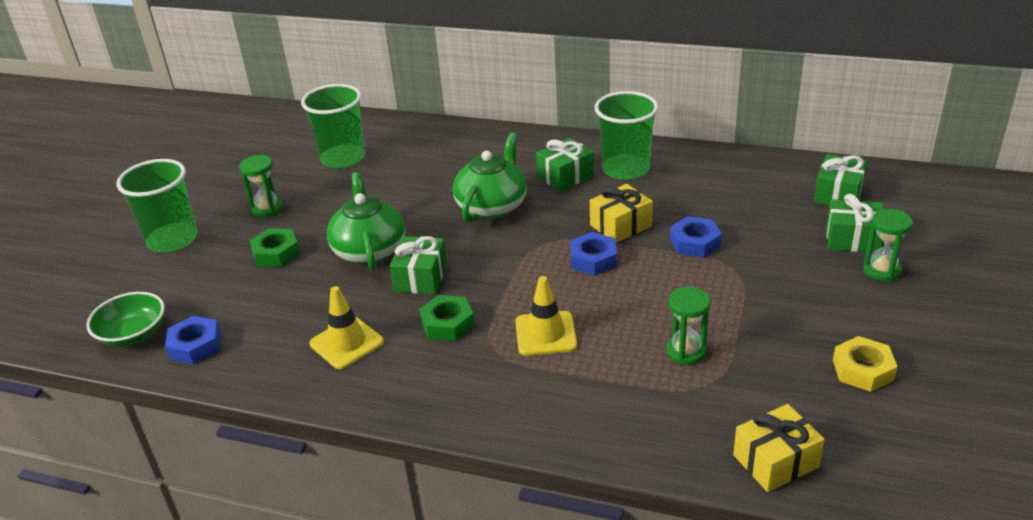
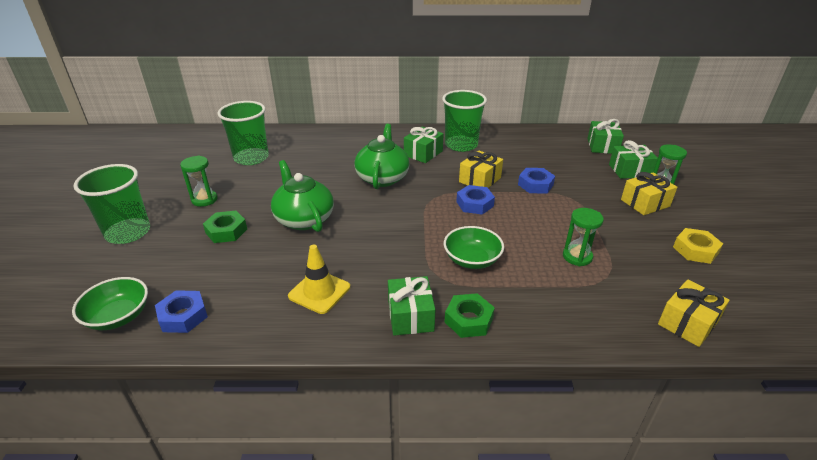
camera: 20 degrees left, 0 degrees up
(421, 277) = (355, 233): green gift -> green gift (410, 316)
(448, 324) = (394, 264): green nut -> green nut (469, 320)
(545, 334) = (472, 260): yellow traffic cone -> green bowl
(839, 291) = (645, 203): none -> yellow gift

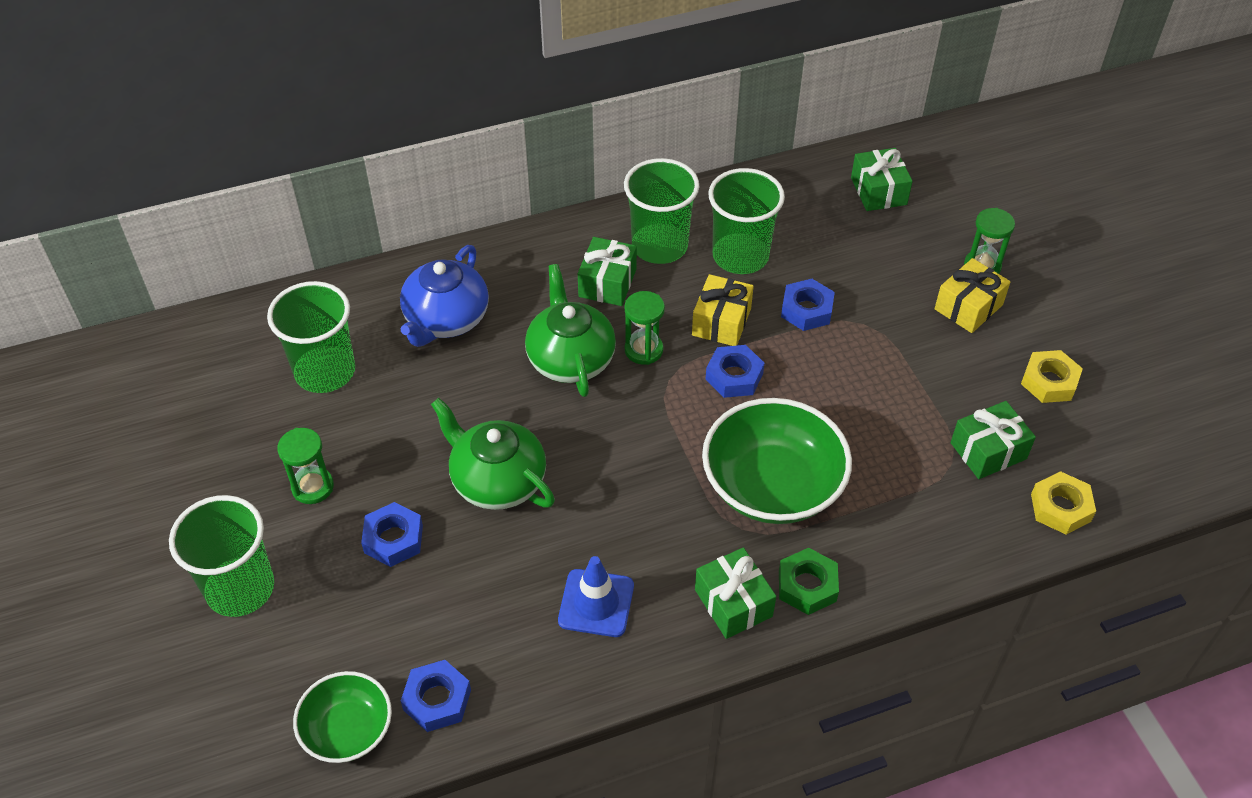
camera: 20 degrees left, 15 degrees up
(226, 231) = (393, 539): green nut -> blue nut
(319, 292) = (596, 603): yellow traffic cone -> blue traffic cone
(327, 151) = (446, 319): none -> blue teapot
(472, 260) = (772, 485): green bowl -> green bowl, size x1.72
(505, 156) = (740, 256): none -> green cup
(577, 257) = (906, 438): green hourglass -> green hourglass (643, 350)
(630, 170) = (932, 240): green gift -> green gift (988, 451)
(687, 323) = (1060, 508): yellow gift -> yellow nut

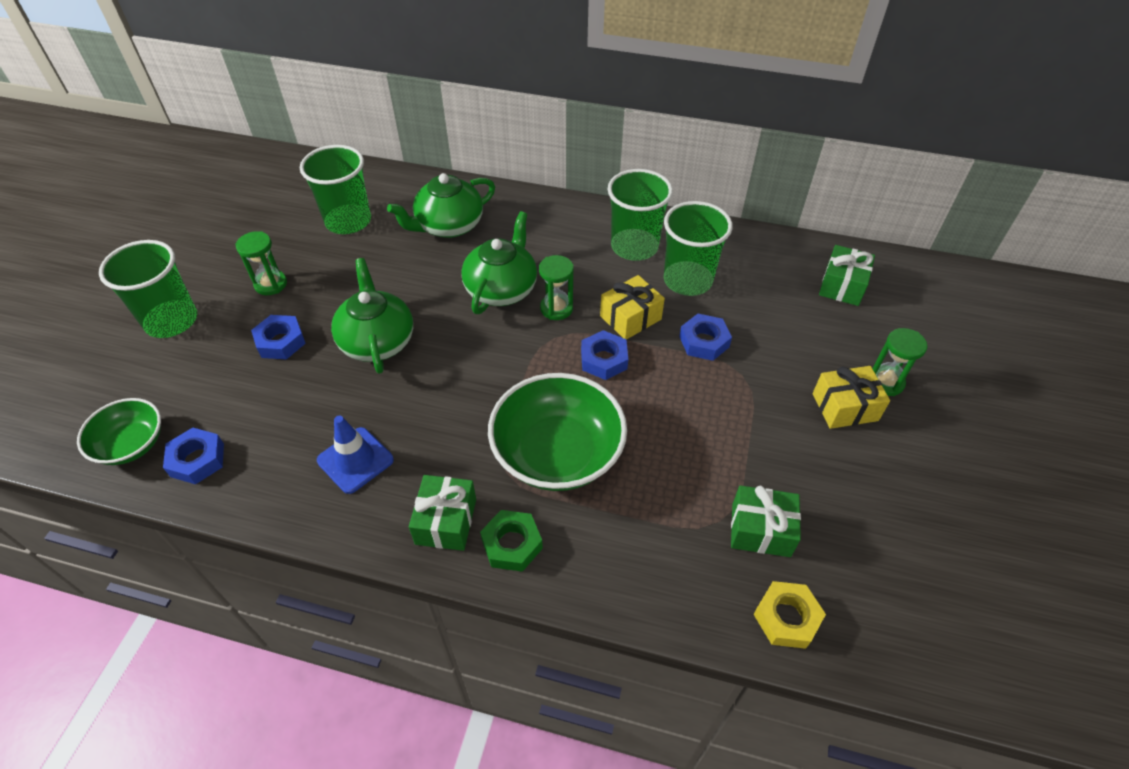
camera: 35 degrees right, 0 degrees up
(446, 319) = (448, 226): blue teapot -> green teapot
(607, 283) = (574, 253): green gift -> none
(1049, 381) = (869, 505): yellow nut -> none

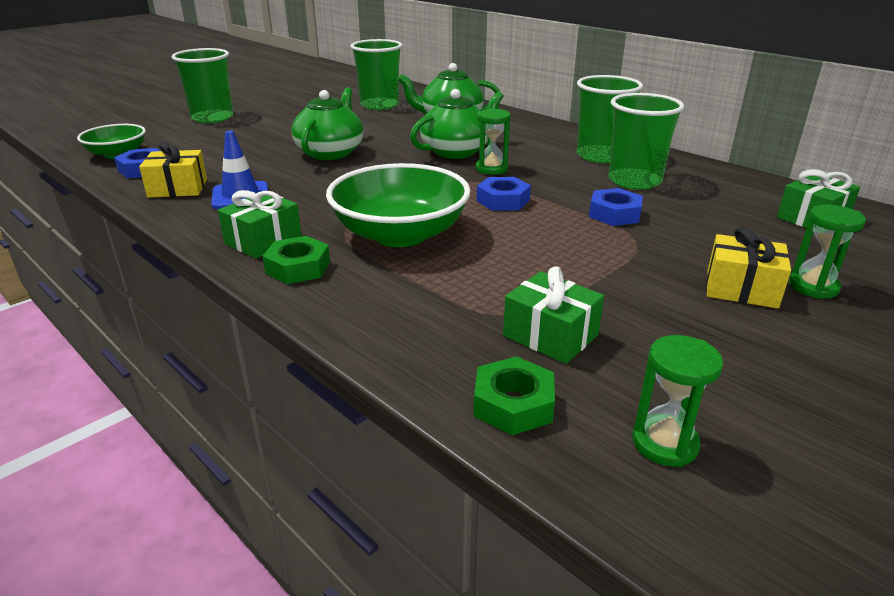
camera: 30 degrees right, 20 degrees down
(271, 284) = (292, 117): green hourglass -> green hourglass (665, 443)
(280, 342) = (265, 139): blue nut -> none
(630, 318) = (554, 187): yellow gift -> yellow gift (178, 188)
(786, 618) = (513, 404): yellow nut -> green nut

